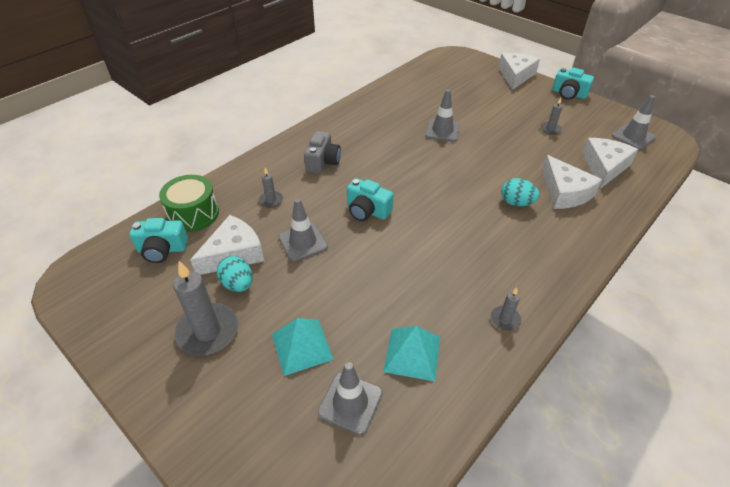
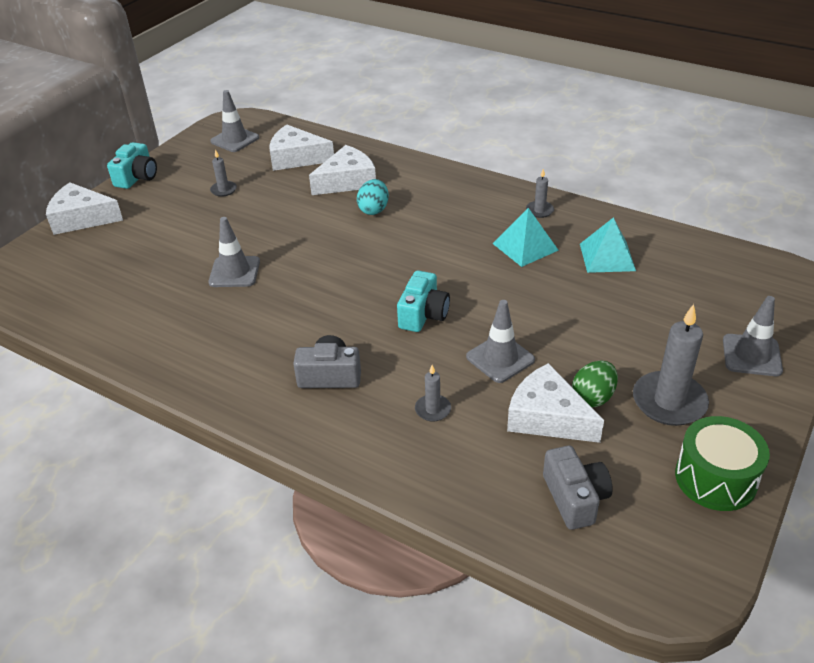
camera: 100 degrees left, 5 degrees down
(162, 249) = (575, 498): turquoise camera -> grey camera
(193, 214) = (491, 490): green drum -> green drum (715, 478)
(238, 284) = (593, 397): turquoise egg -> green egg
(302, 346) = (642, 326): turquoise pyramid -> turquoise pyramid (525, 247)
(350, 402) = (678, 284): grey traffic cone -> grey traffic cone (751, 355)

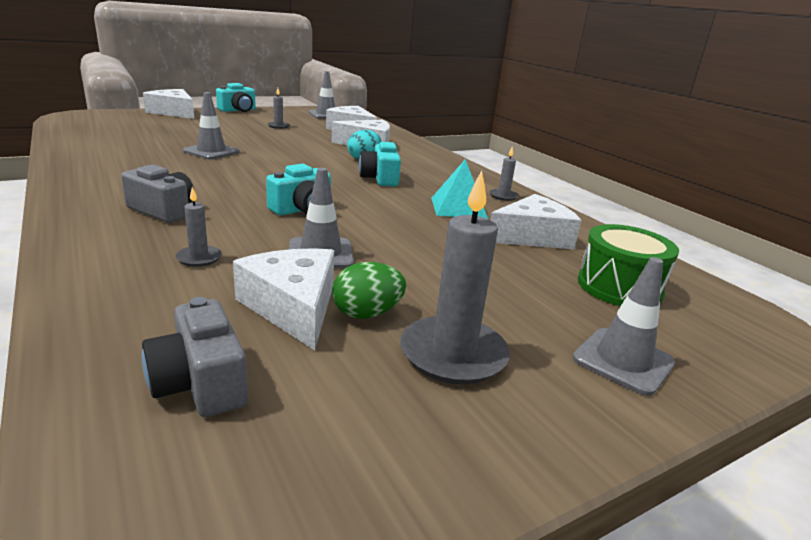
camera: 25 degrees right, 15 degrees down
(424, 236) = (380, 178): none -> turquoise camera
(575, 498) = (200, 383): grey camera -> grey camera turned 135 degrees clockwise
(607, 257) = (532, 236): turquoise pyramid -> white cheese
(715, 478) = (410, 458): green drum -> green drum (619, 287)

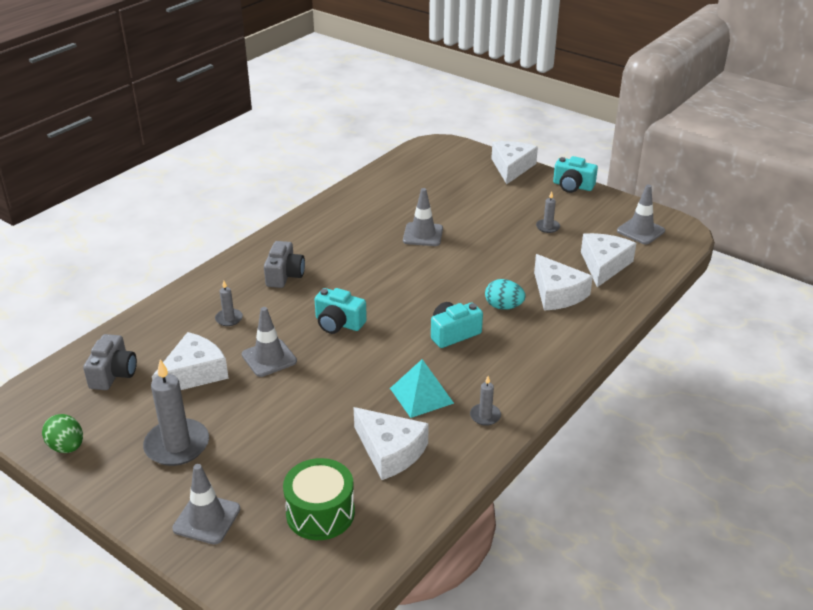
camera: 70 degrees right, 10 degrees up
(200, 383) = (113, 374): grey camera -> grey camera turned 150 degrees clockwise
(367, 313) = (203, 401): green egg -> green egg (67, 447)

